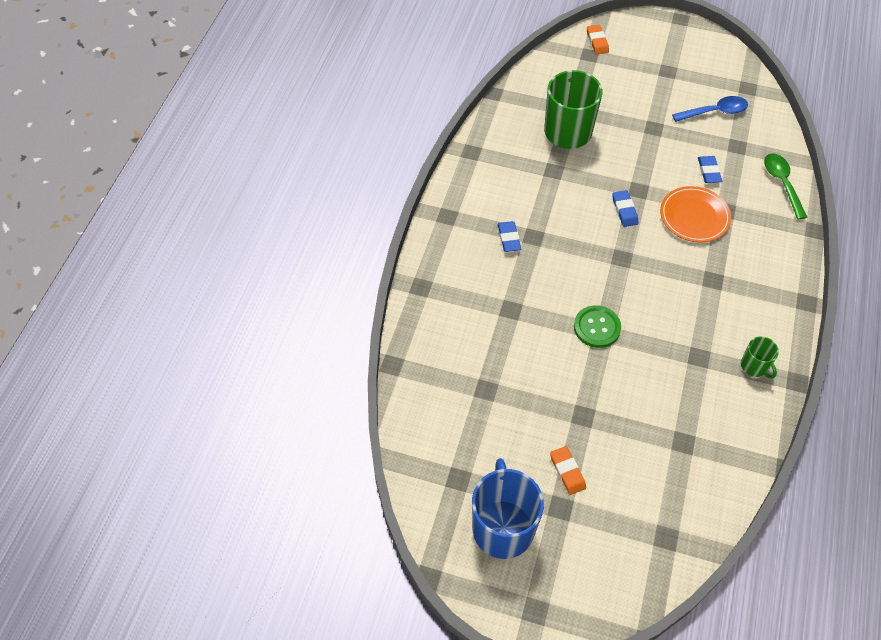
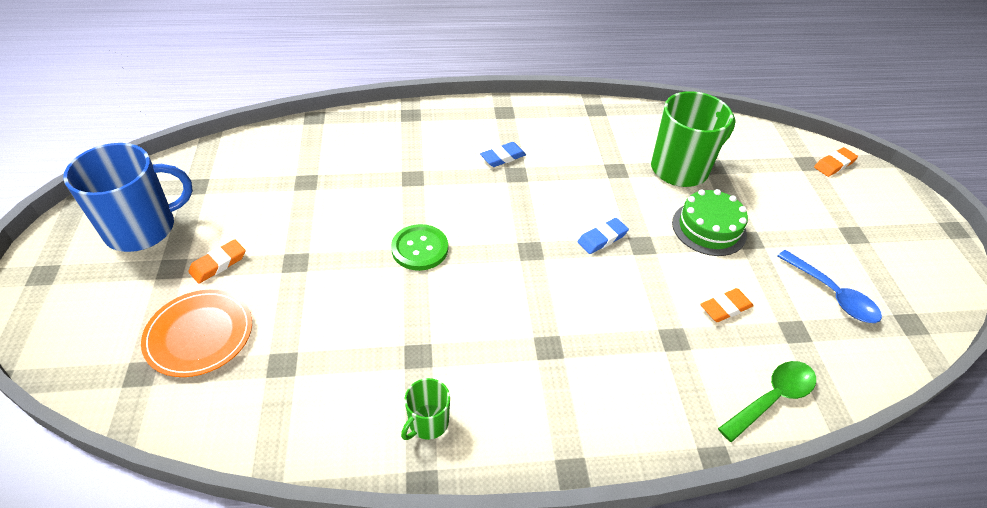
camera: 65 degrees right, 10 degrees down
(635, 145) = (709, 228): none -> green cake
(694, 216) = (639, 307): orange plate -> orange plate (199, 335)
(709, 171) = (725, 308): blue eraser -> orange eraser

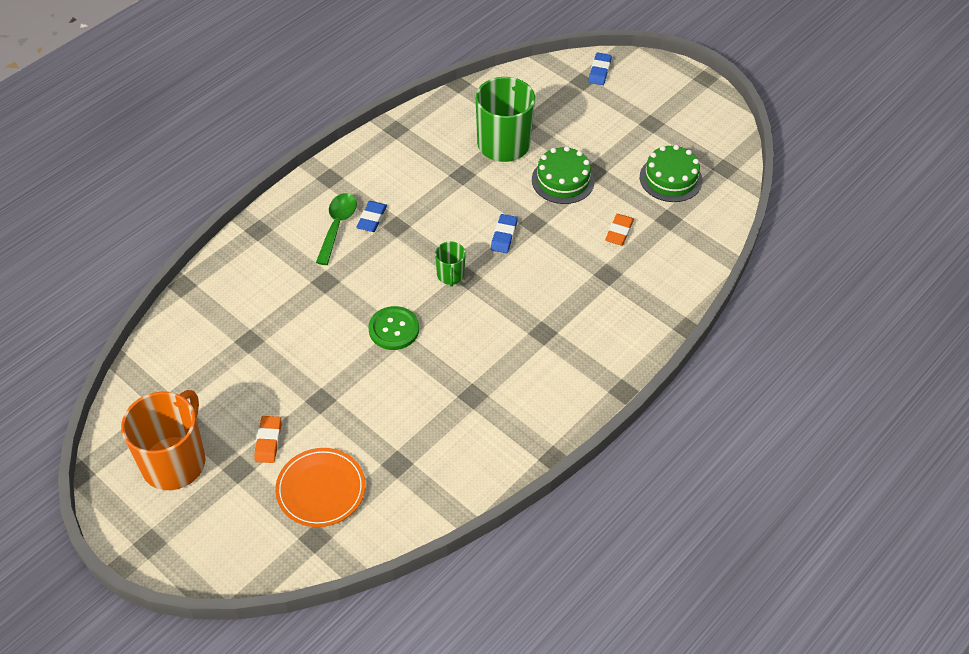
camera: 40 degrees left, 5 degrees up
(142, 228) = (174, 462): blue mug -> orange mug
(428, 423) = (521, 426): green mug -> green mug (450, 275)
(772, 398) = (687, 271): green spoon -> green spoon (337, 226)
(832, 295) = (670, 178): blue spoon -> green cake
(834, 164) = (599, 71): orange eraser -> blue eraser

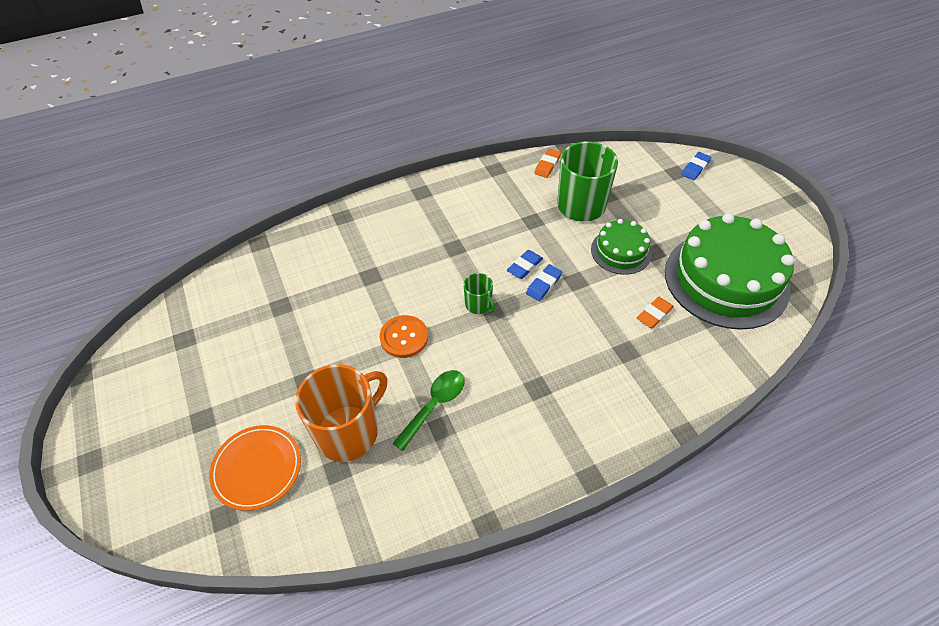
camera: 25 degrees right, 0 degrees up
(174, 462) = (157, 392): orange mug -> orange mug (348, 432)
(268, 441) = (241, 403): orange eraser -> orange eraser (547, 165)
(337, 226) = (406, 232): green spoon -> green spoon (434, 405)
(372, 218) = (437, 235): blue eraser -> blue eraser (524, 266)
(394, 329) = (404, 337): green button -> orange button
(450, 275) = (478, 305): green mug -> green mug turned 60 degrees counterclockwise
(670, 178) = (726, 280): green cake -> green cake, size x1.95

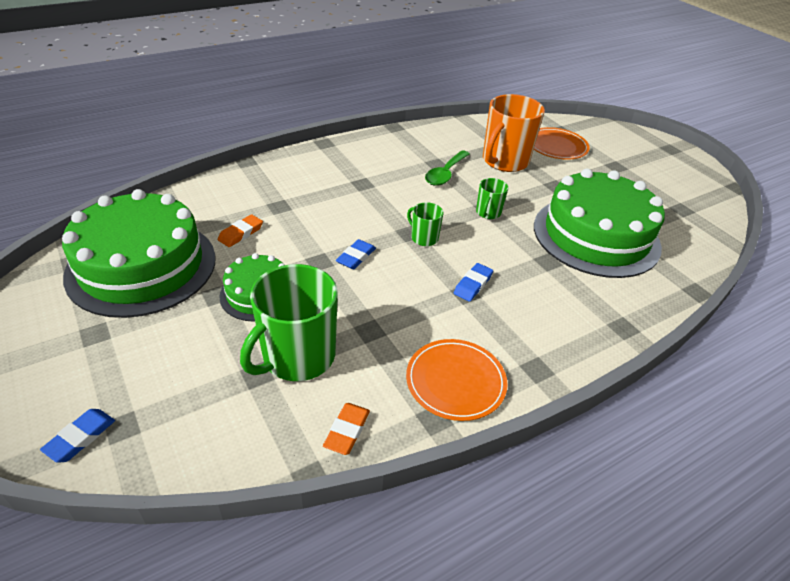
camera: 170 degrees right, 10 degrees down
(306, 304) = (596, 236): none -> green cake
(404, 337) = (488, 212): orange button -> green mug
(478, 187) = (455, 381): none -> orange plate
(524, 266) = (378, 274): blue eraser -> blue eraser (473, 284)

